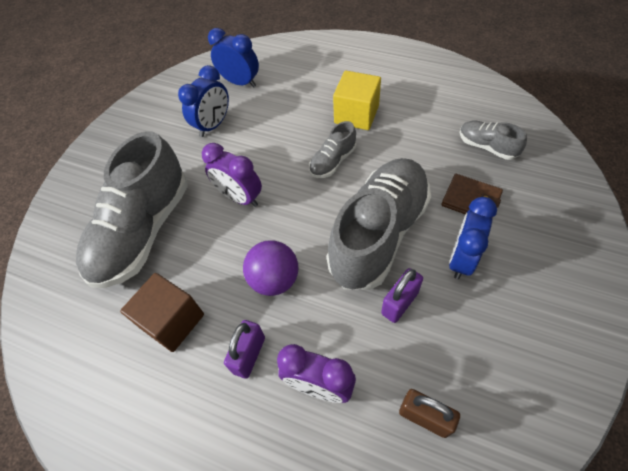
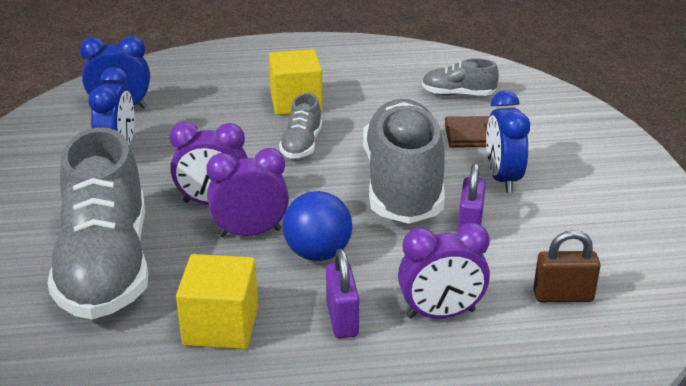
camera: 35 degrees left, 25 degrees down
(172, 321) = (221, 326): brown cube -> yellow cube
(244, 238) = (250, 233): none -> purple clock
(274, 279) = (317, 253): purple ball -> blue ball

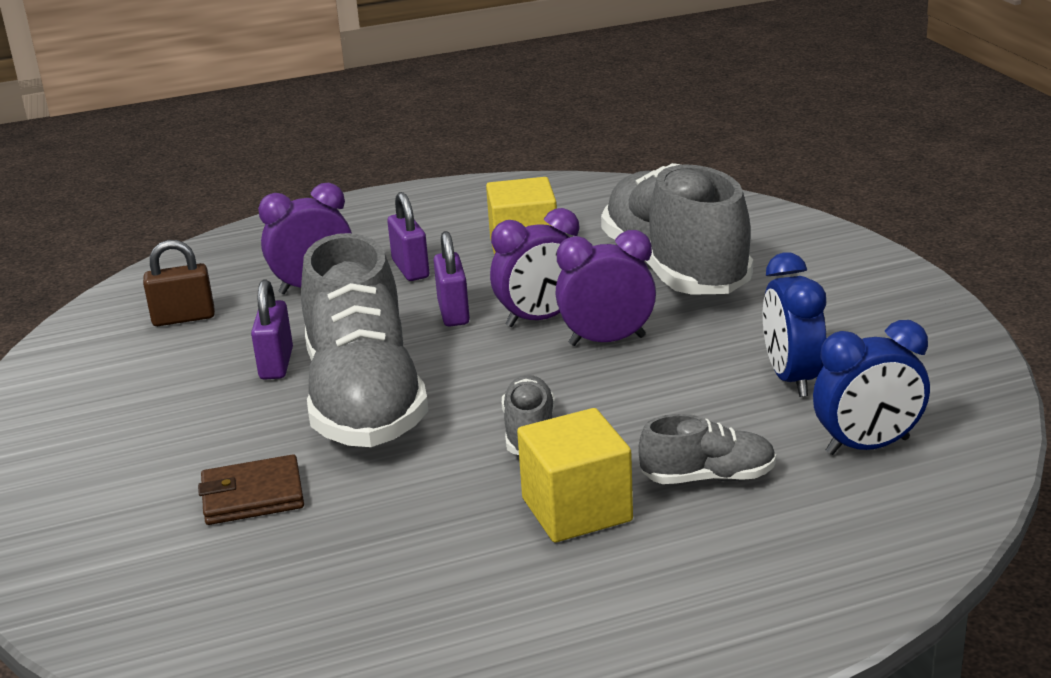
camera: 170 degrees right, 5 degrees down
(317, 253) = (453, 312): blue ball -> purple padlock
(458, 94) = (275, 582): grey shoe -> grey shoe (708, 478)
(502, 179) = (222, 431): blue clock -> none

